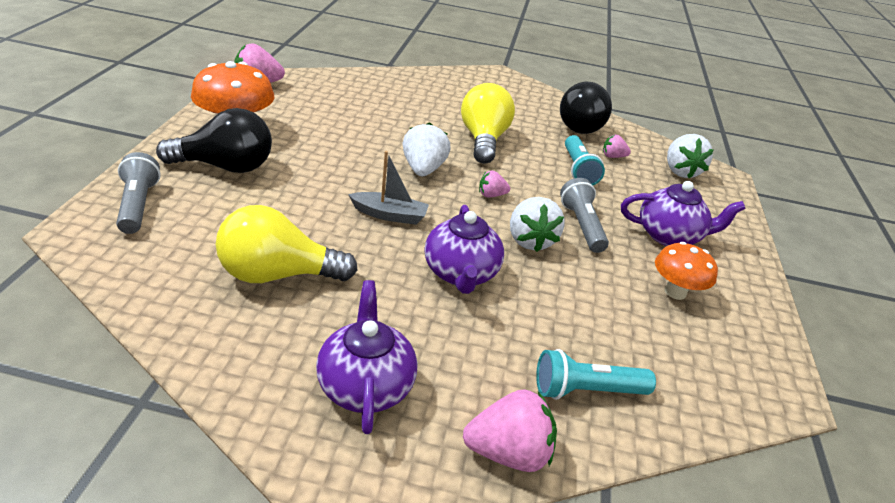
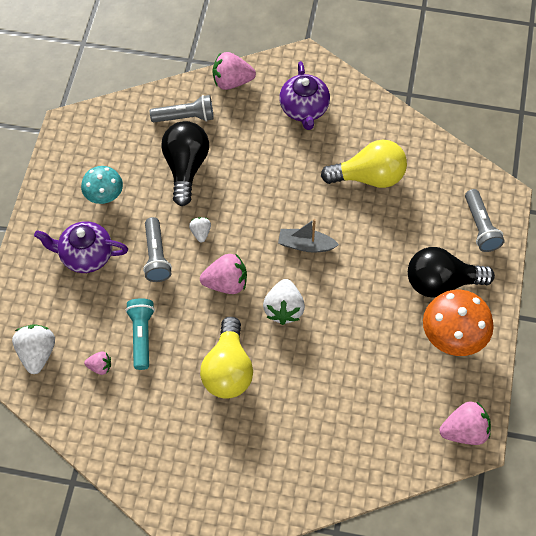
camera: 175 degrees left, 25 degrees up
(461, 273) = (253, 193): purple teapot -> none
(491, 195) = (226, 283): pink strawberry -> pink strawberry, size x1.82
(530, 240) = (200, 233): white strawberry -> white strawberry, size x0.55
(578, 125) = (122, 424): black light bulb -> black light bulb (186, 167)
(586, 391) = (185, 117): turquoise flashlight -> grey flashlight
(675, 292) = (104, 196): orange mushroom -> turquoise mushroom

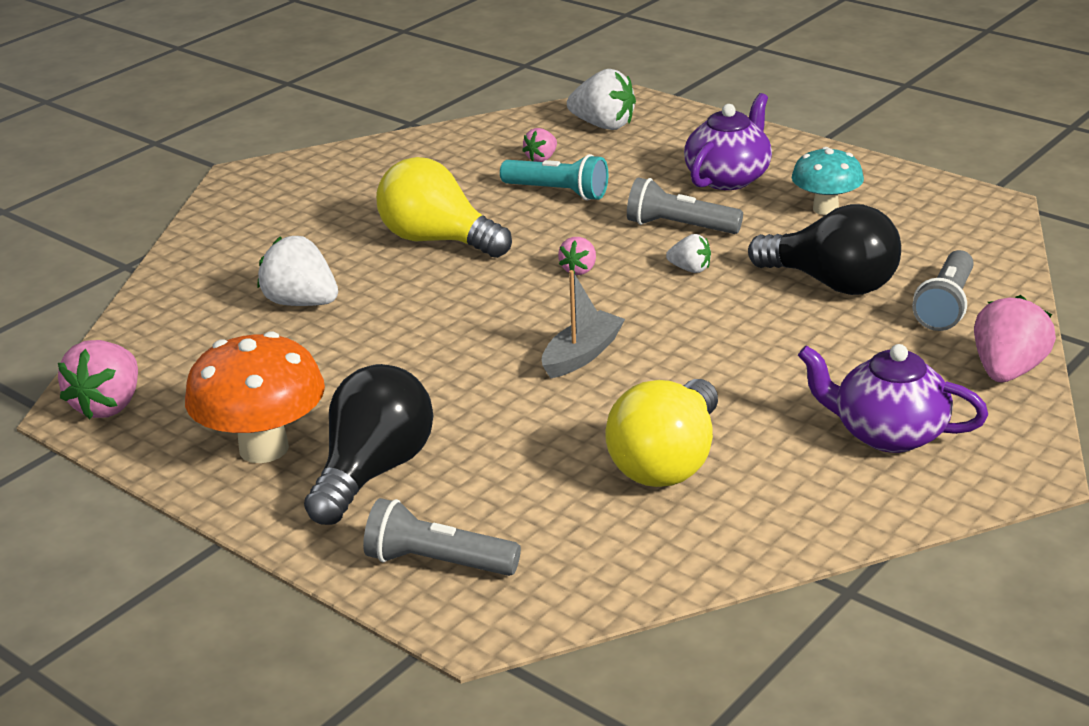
camera: 120 degrees right, 30 degrees down
(226, 283) = (579, 270): pink strawberry -> pink strawberry, size x0.55
(284, 309) = (486, 305): white strawberry -> white strawberry (301, 303)

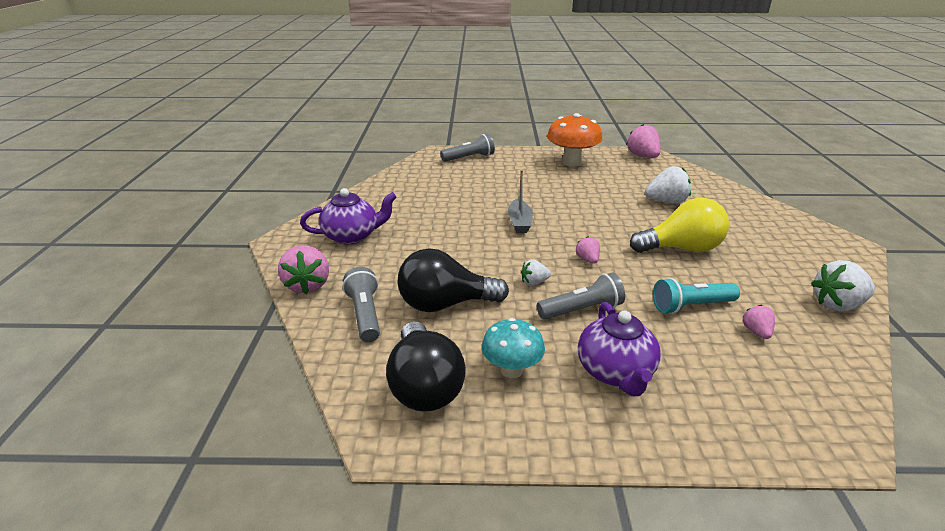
camera: 140 degrees right, 0 degrees up
(373, 472) = (526, 168): black light bulb -> black light bulb (424, 386)
(603, 125) = (793, 393): white strawberry -> white strawberry (837, 305)
(667, 462) = (432, 199): yellow light bulb -> none

